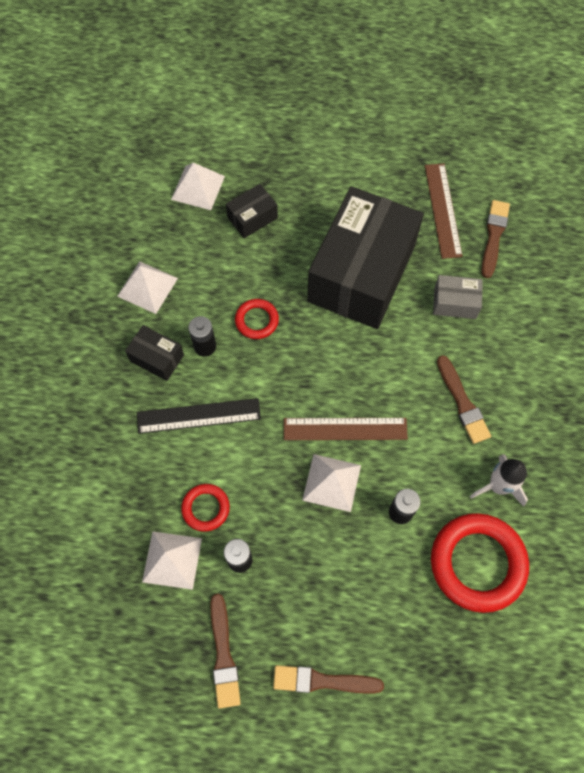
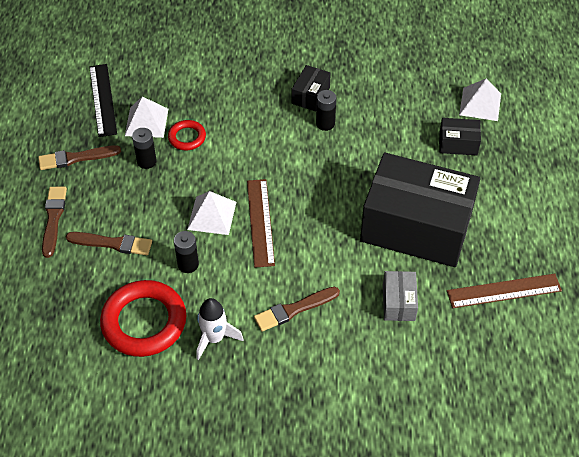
camera: 85 degrees right, 15 degrees down
(147, 287) = (374, 82): white pyramid -> none
(198, 416) = (263, 126): black ruler -> black ruler (102, 99)
(252, 218) = (458, 144): black box -> black box turned 45 degrees counterclockwise
(257, 320) = (354, 155): red ring -> none
(494, 236) = (483, 336): brown brush -> brown brush (112, 243)

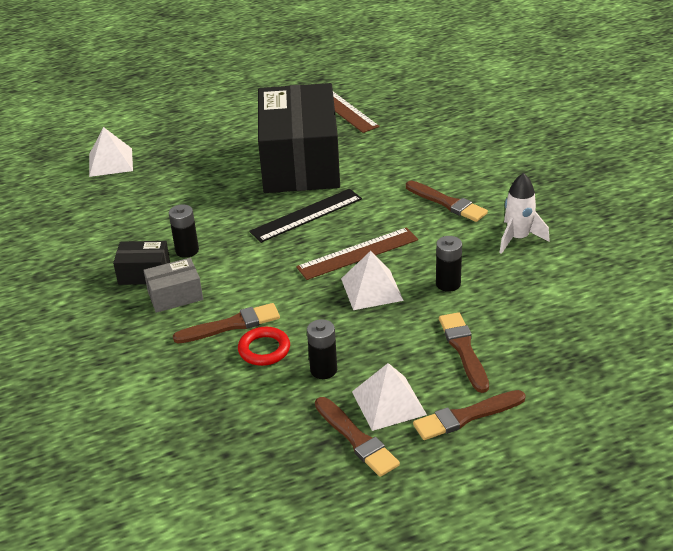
camera: 110 degrees left, 15 degrees down
(102, 99) = (234, 458): black ruler -> black ruler (306, 215)
(144, 322) = (540, 288): red ring -> none
(146, 122) = (255, 396): white pyramid -> white pyramid (388, 403)
(223, 127) = (231, 325): none -> brown brush
(398, 302) = (394, 152): grey box -> grey box (175, 296)
(458, 144) = (176, 163): black box -> none

